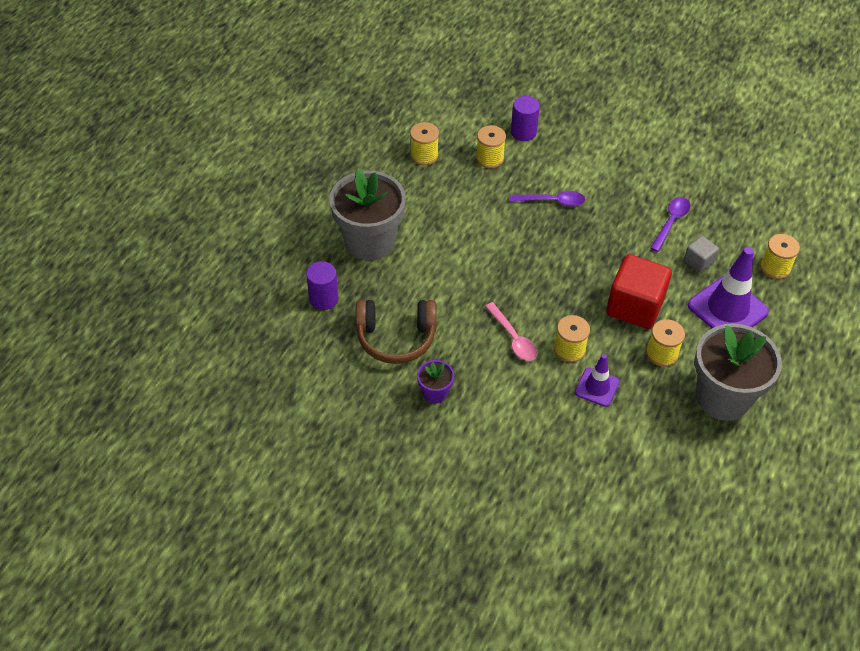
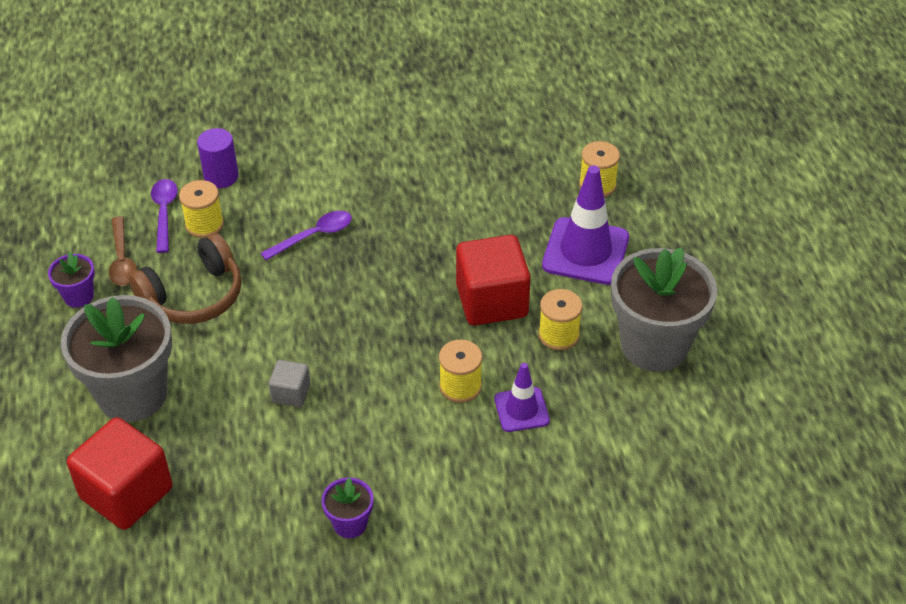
camera: 35 degrees left, 5 degrees down
(323, 299) = (126, 493): purple cylinder -> red cube
(382, 165) = (78, 296): none -> purple flower pot
(396, 337) = (253, 487): brown headphones -> brown headphones (194, 296)
(424, 155) = (122, 260): yellow spool -> brown spoon
(513, 338) = (389, 409): pink spoon -> none
(671, 222) = (458, 192): purple spoon -> purple spoon (164, 213)
(699, 262) = (519, 219): grey cube -> grey cube (291, 393)

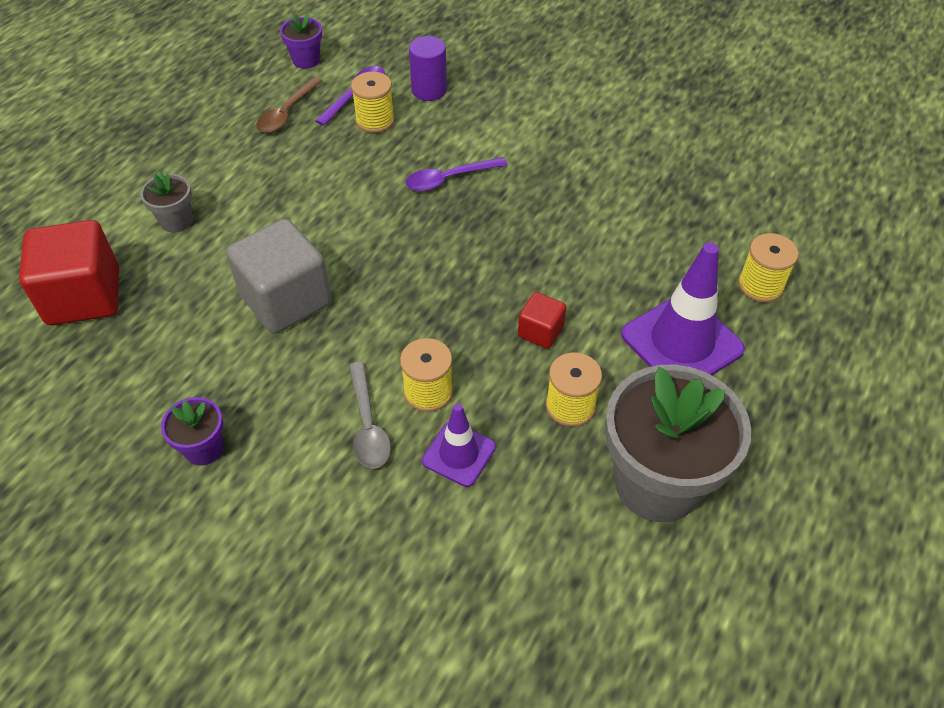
camera: 40 degrees right, 5 degrees up
(78, 296) = (227, 122): purple flower pot -> purple flower pot (306, 60)
(132, 394) = (176, 221): grey flower pot -> grey flower pot, size x0.45
(194, 296) = (304, 172): brown headphones -> none
(291, 393) = (286, 300): grey cube -> grey cube, size x2.01
(314, 236) = (449, 179): purple spoon -> purple spoon turned 150 degrees clockwise
(444, 433) = (368, 425): none -> grey spoon
(492, 301) = (540, 331): red cube -> red cube, size x0.50

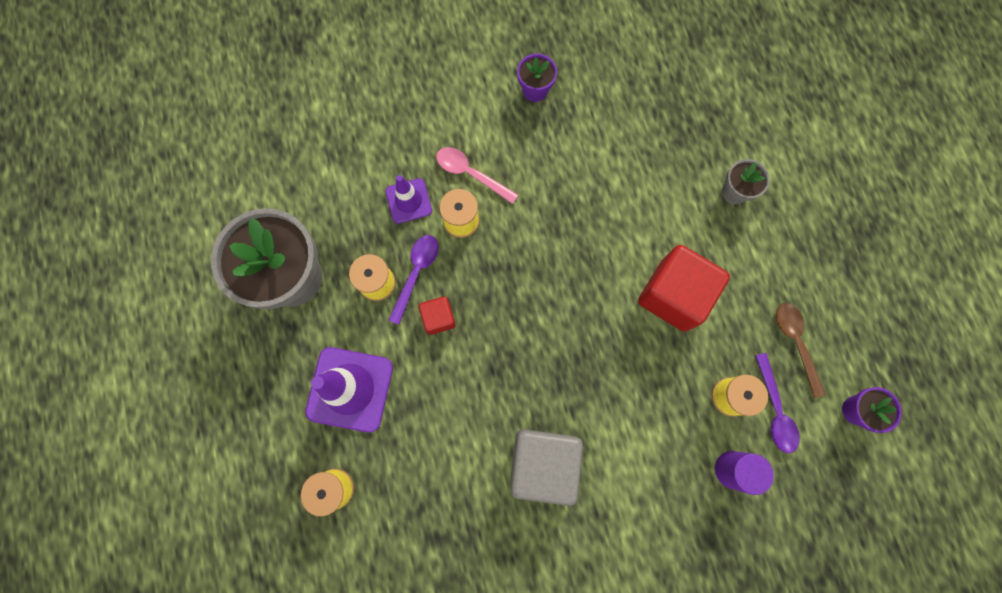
camera: 135 degrees right, 25 degrees up
(84, 296) = (709, 102): red cube -> red cube (673, 295)
(286, 300) = (602, 202): grey cube -> grey cube (543, 463)
(368, 425) = (471, 174): grey spoon -> pink spoon
(449, 179) = (618, 389): purple spoon -> purple spoon (416, 273)

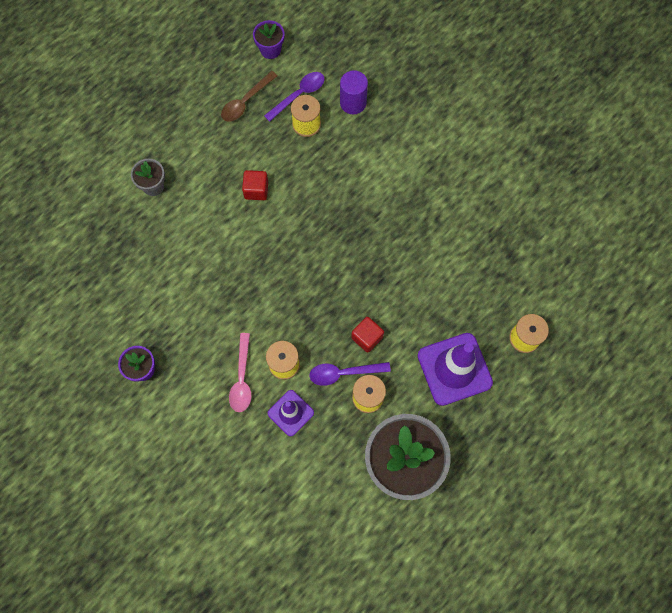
camera: 120 degrees left, 5 degrees down
(543, 463) = (421, 215): grey cube -> none
(673, 295) = (256, 190): red cube -> red cube, size x0.50

